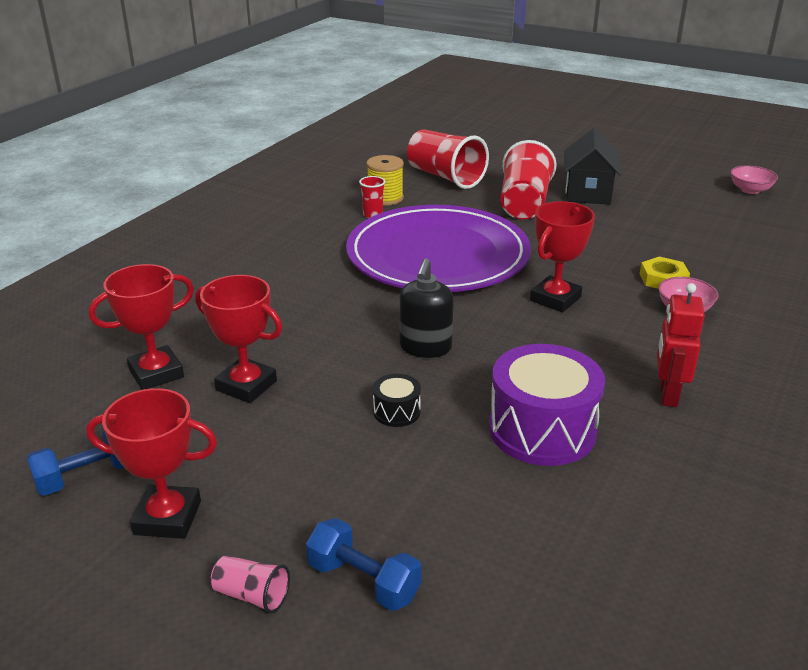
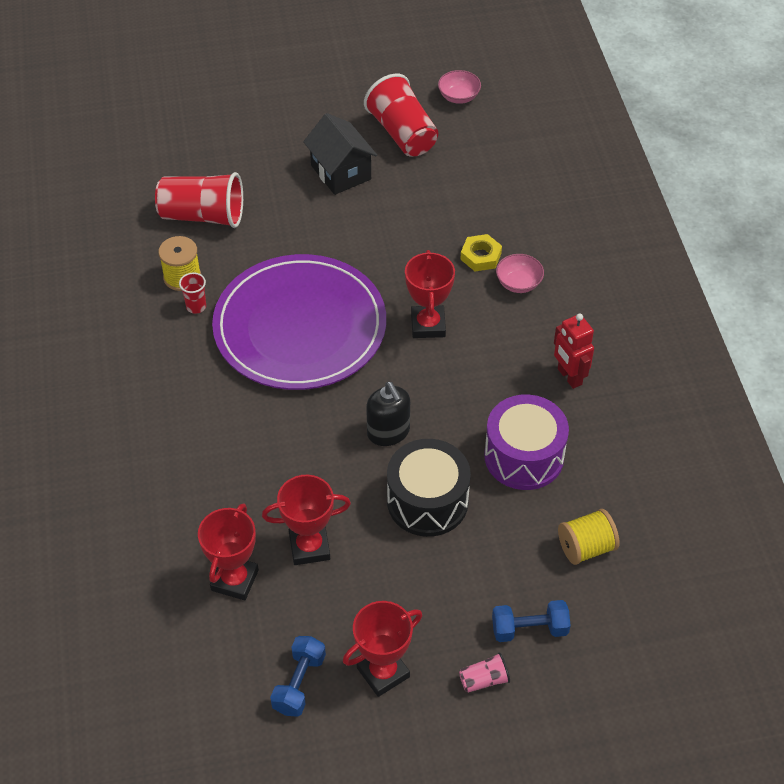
camera: 40 degrees left, 20 degrees up
(396, 411) = (427, 501): black drum -> black drum, size x2.20
(524, 203) = (303, 217): red cup -> red cup (402, 133)
(524, 545) = (586, 547): none -> yellow spool

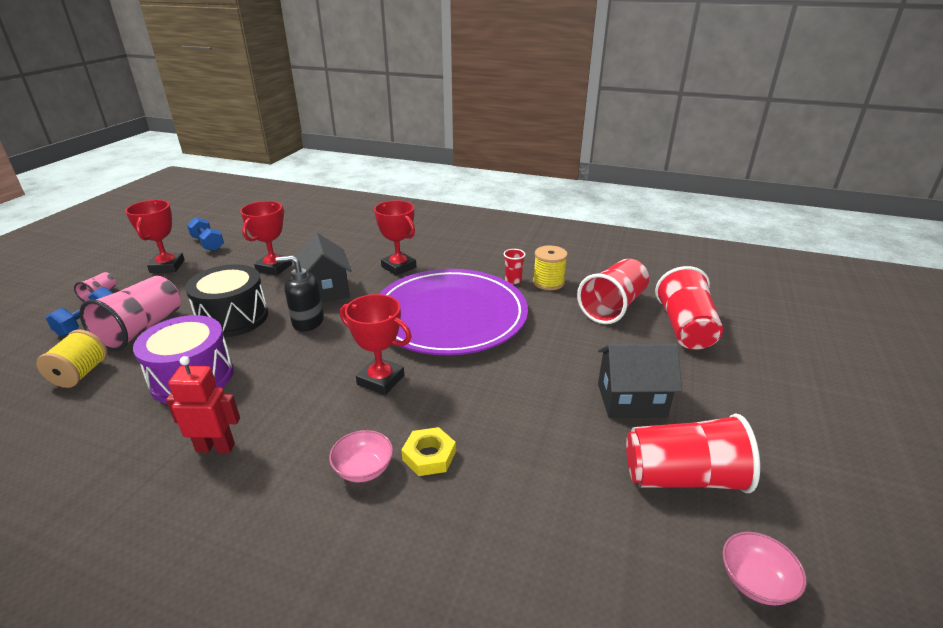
camera: 120 degrees right, 20 degrees down
(211, 162) = (685, 328): none -> red cup
(234, 580) = (292, 243): red trophy -> red trophy (398, 267)
(322, 457) = (326, 290): none -> black house
(501, 565) = (142, 329): none -> pink cup

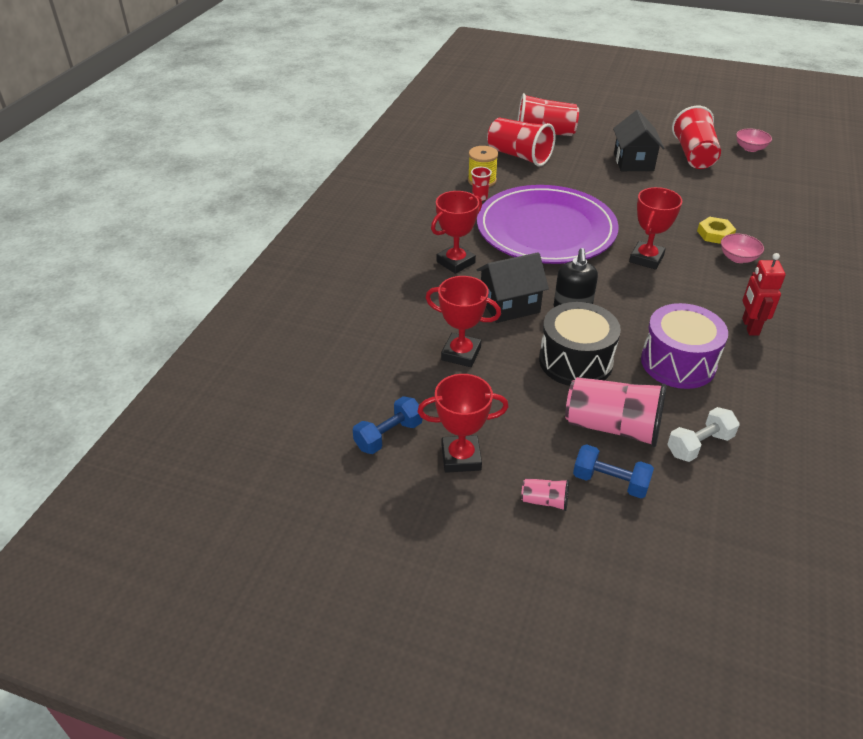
camera: 90 degrees left, 10 degrees up
(81, 374) = (699, 445): yellow spool -> white dumbbell

